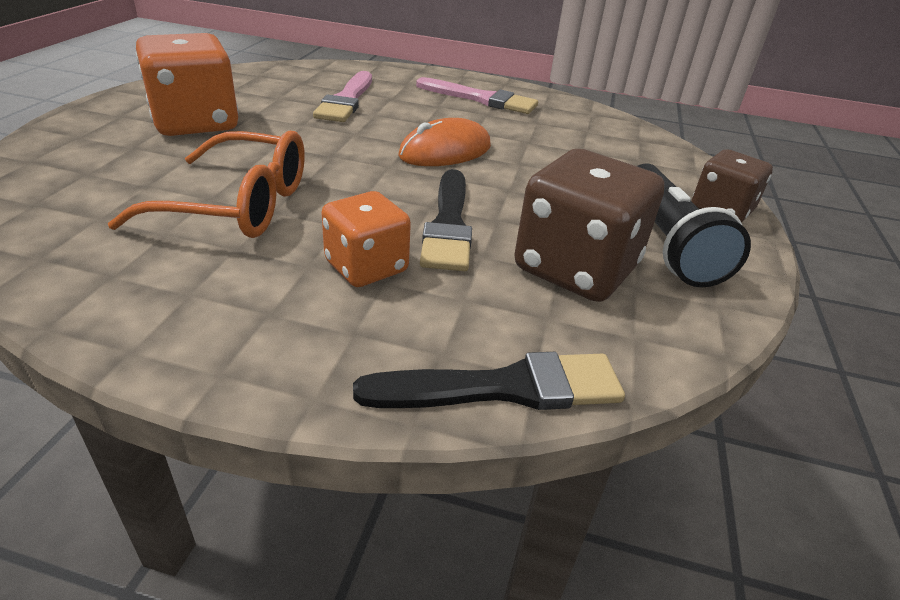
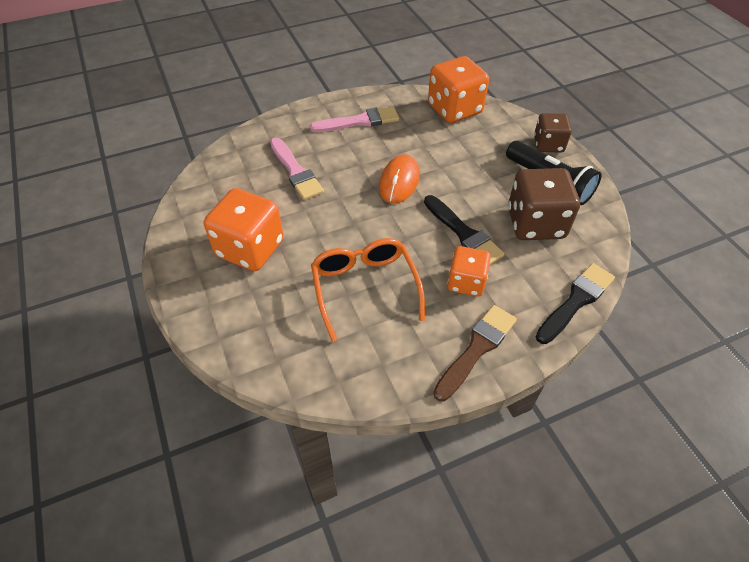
camera: 35 degrees left, 15 degrees up
(236, 205) = (365, 289): orange glasses -> orange glasses turned 75 degrees counterclockwise
(249, 338) = (476, 349): none -> brown brush
(619, 133) = (454, 109): none -> orange dice

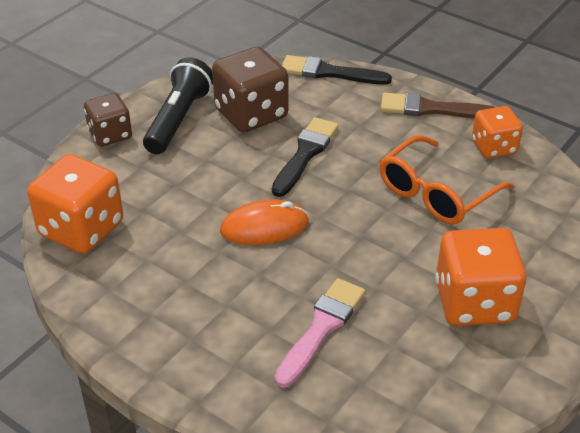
camera: 120 degrees left, 10 degrees down
(359, 121) = (170, 312): pink brush -> none
(466, 282) = (367, 134): orange dice -> orange dice (494, 147)

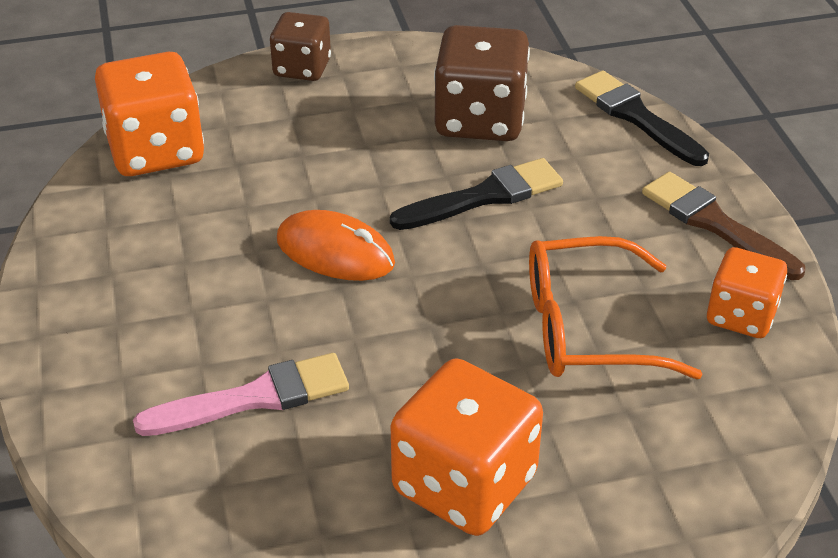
camera: 40 degrees right, 0 degrees up
(178, 119) = (392, 87): black flashlight -> none

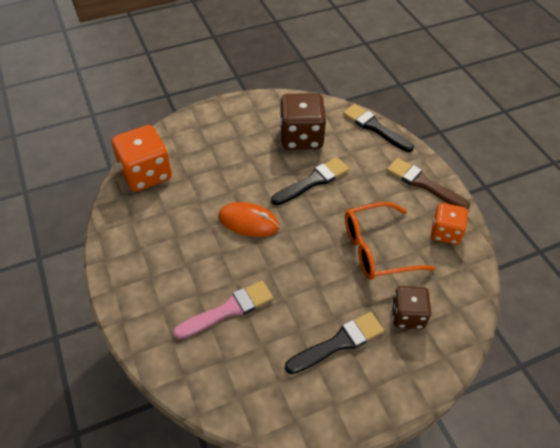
camera: 10 degrees left, 10 degrees up
(302, 68) = (208, 117): brown dice -> brown dice (407, 315)
(464, 484) = (338, 343): orange dice -> black brush

